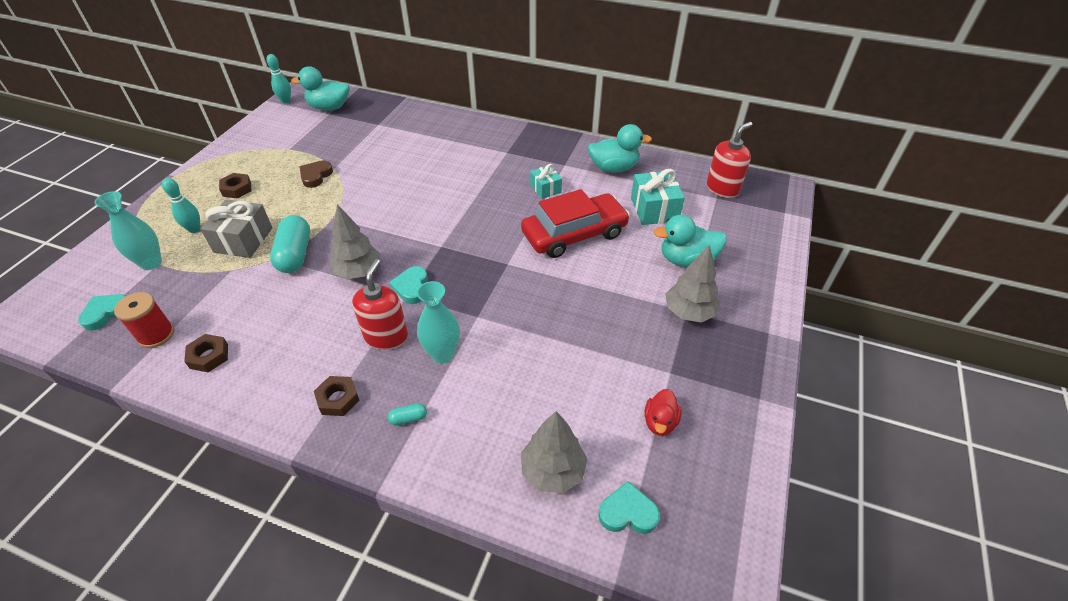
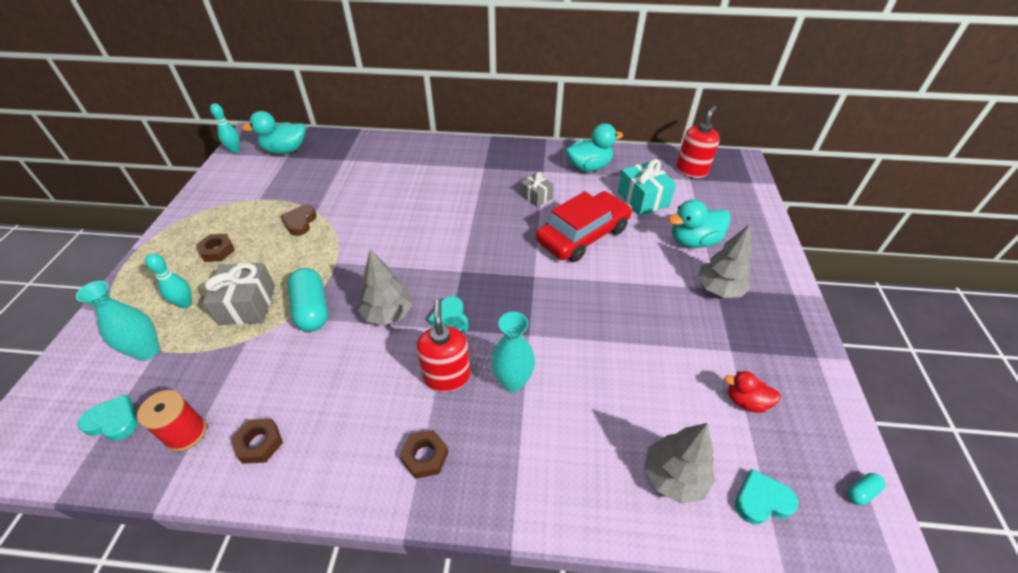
camera: 15 degrees left, 0 degrees up
(106, 313) = (113, 421): turquoise heart -> turquoise heart turned 75 degrees clockwise
(408, 418) = (508, 459): turquoise capsule -> turquoise capsule (861, 492)
(545, 189) = (536, 196): turquoise gift -> grey gift
(660, 422) = (745, 401): red duck -> red duck turned 105 degrees clockwise

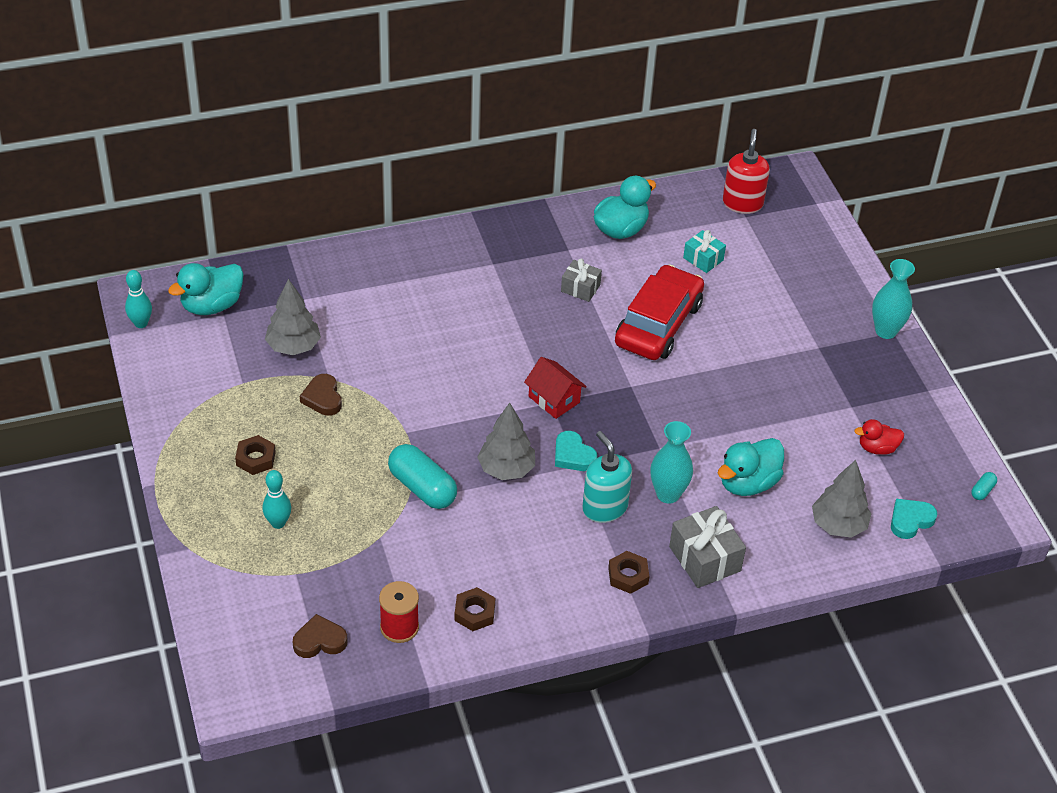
camera: 25 degrees left, 0 degrees up
(113, 421) = (319, 641): turquoise heart -> brown heart
(147, 351) = (287, 577): turquoise vase -> turquoise vase (886, 331)
(247, 304) = (348, 504): grey gift -> grey gift (705, 559)
(447, 376) = (604, 508): red soap dispenser -> turquoise soap dispenser
(465, 269) = (554, 399): none -> red house
(643, 199) = (703, 259): turquoise gift -> turquoise gift, size x0.61
(693, 241) = (777, 299): turquoise duck -> turquoise duck (748, 483)
(719, 289) = (821, 348): grey tree -> grey tree (293, 346)

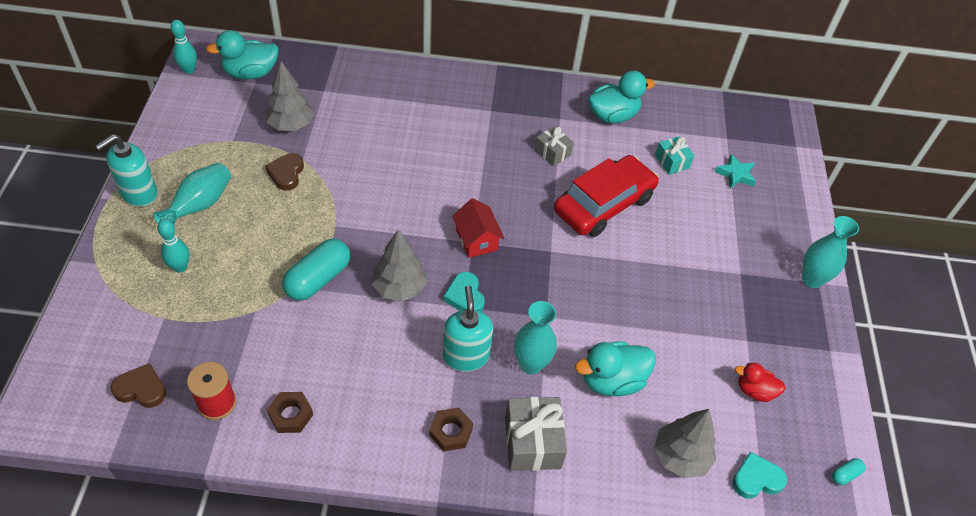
camera: 20 degrees right, 5 degrees up
(183, 468) = (139, 193): none -> turquoise soap dispenser
(255, 458) = (200, 205): brown nut -> turquoise vase
(422, 487) = (318, 279): turquoise capsule -> turquoise capsule turned 60 degrees clockwise
(742, 203) = (729, 126): red soap dispenser -> none
(771, 252) = (735, 174): none -> turquoise star

